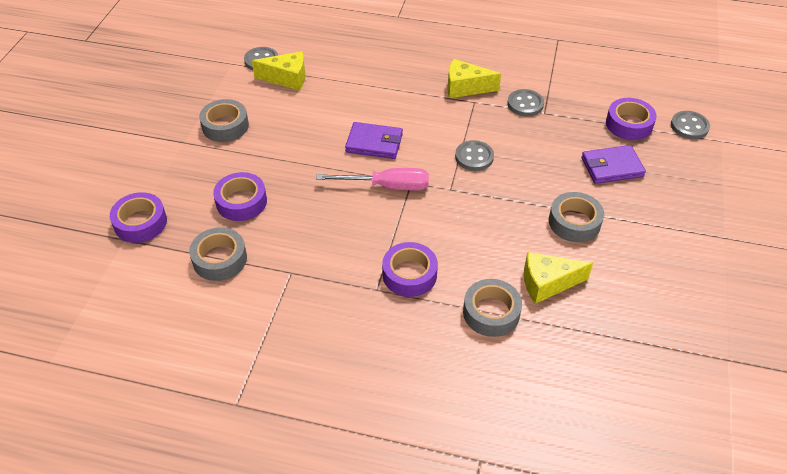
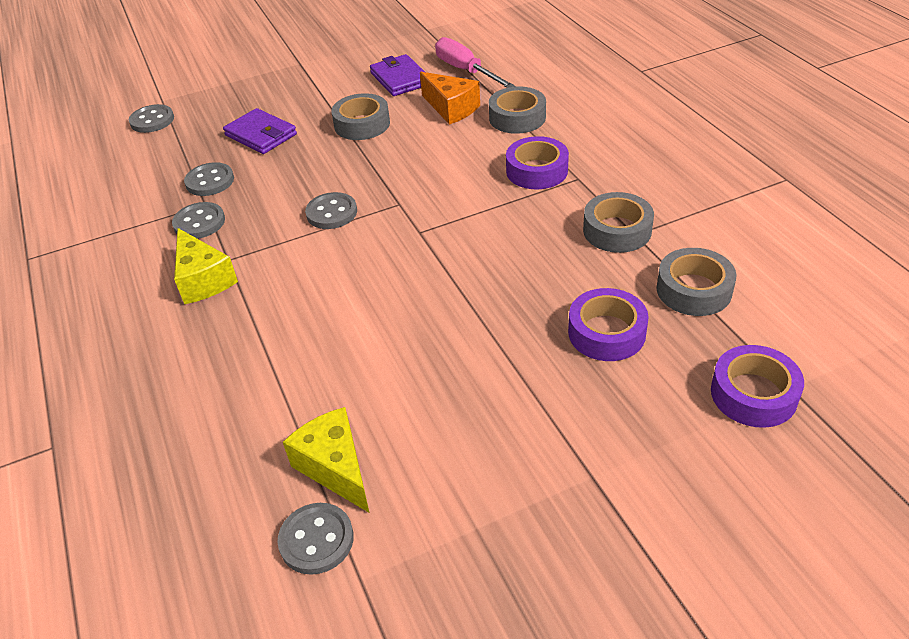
camera: 125 degrees left, 5 degrees down
(225, 126) = (509, 455): grey tape -> grey tape (617, 230)
(374, 143) = (386, 292): purple wallet -> purple wallet (400, 79)
(387, 186) = (445, 243): pink screwdriver -> pink screwdriver (466, 71)
(547, 283) = (451, 108): yellow cheese -> orange cheese
(570, 123) = (210, 181): none -> grey button
(629, 124) = (179, 150): purple tape -> none

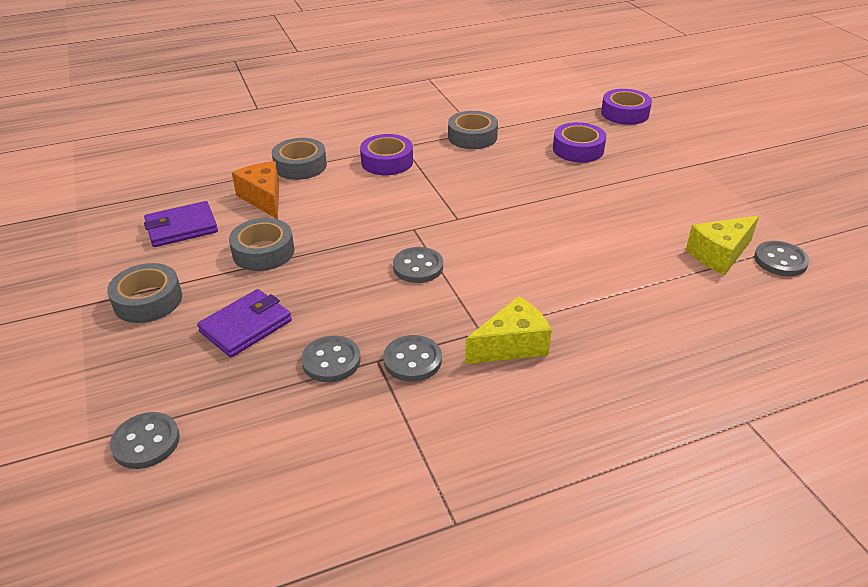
camera: 90 degrees left, 5 degrees down
(451, 108) = (263, 198): orange cheese -> orange cheese turned 75 degrees counterclockwise
(466, 71) = (194, 188): pink screwdriver -> none
(694, 290) = (537, 119): grey tape -> grey tape (148, 300)

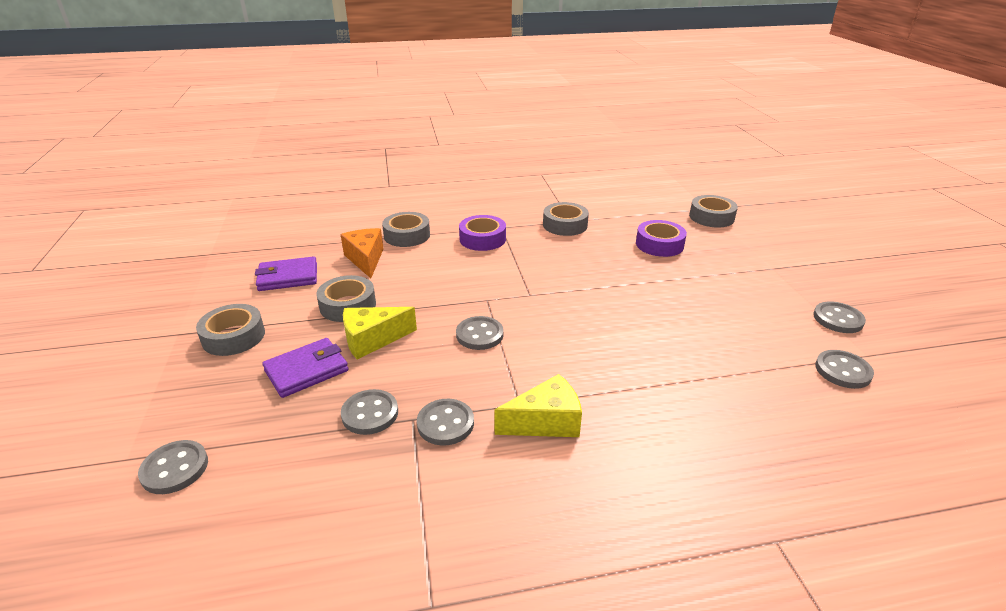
camera: 10 degrees right, 5 degrees down
(625, 113) = (711, 217): purple tape -> grey tape
(719, 255) = (778, 357): yellow cheese -> yellow cheese (372, 340)
(768, 210) = (838, 319): none -> grey button

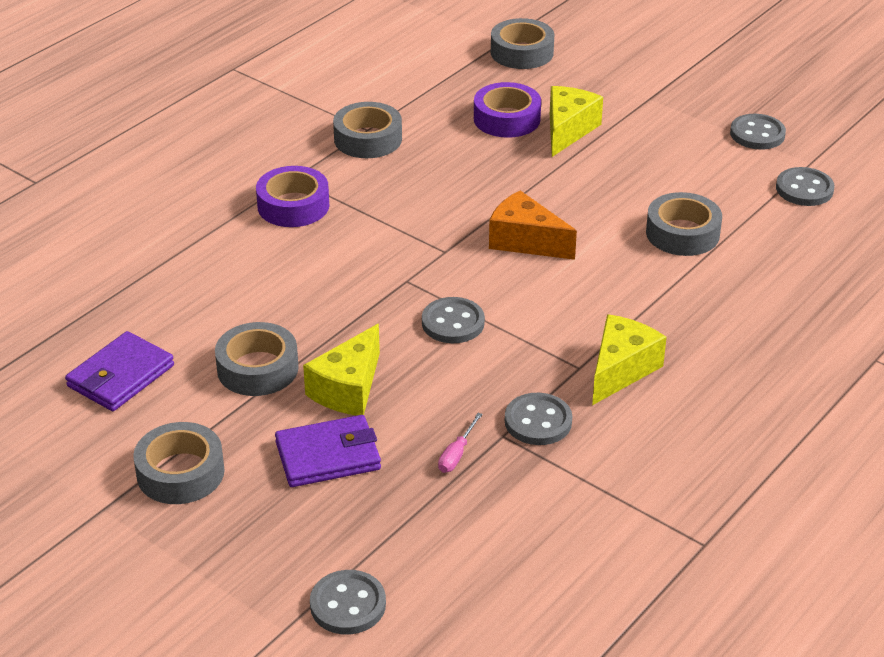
camera: 40 degrees left, 5 degrees up
(306, 370) = (328, 456): purple wallet -> purple wallet turned 60 degrees clockwise
(366, 259) = (185, 304): orange cheese -> orange cheese (525, 241)
(370, 413) = (457, 454): grey button -> pink screwdriver
(407, 235) = (187, 246): grey tape -> grey tape (682, 233)
(692, 264) = (568, 130): none -> yellow cheese

